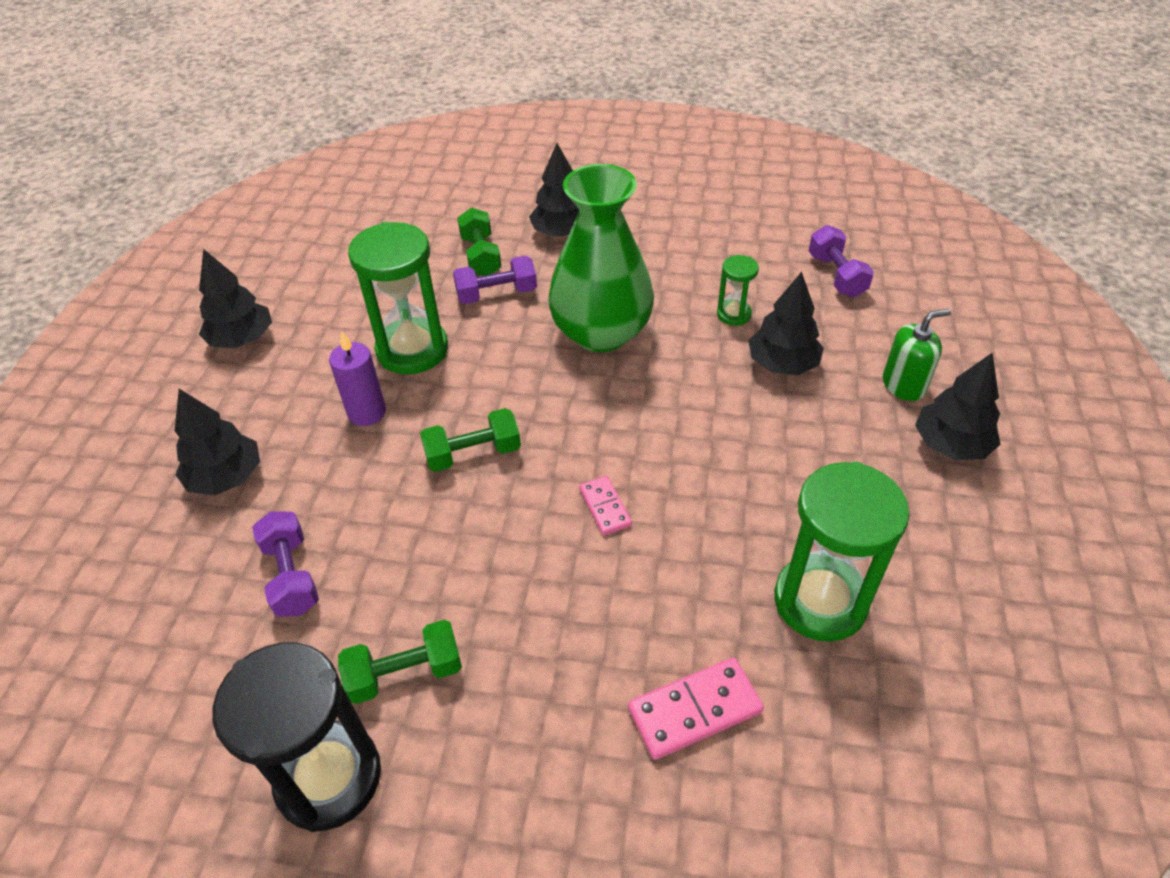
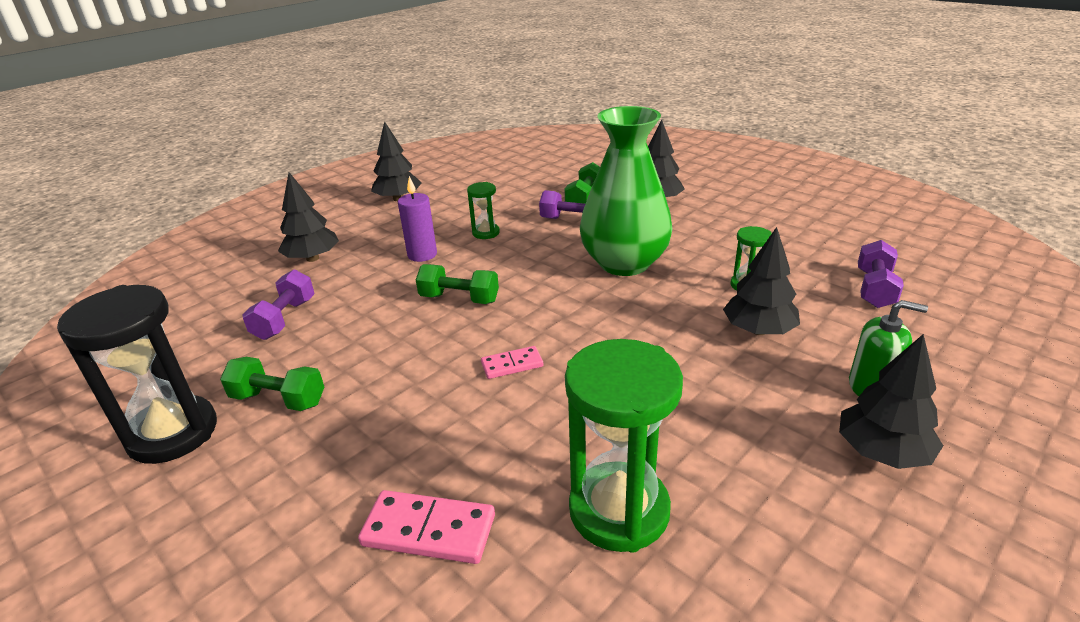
camera: 35 degrees right, 15 degrees down
(412, 350) = (486, 233): green hourglass -> green hourglass, size x0.49
(605, 507) = (512, 365): pink domino -> pink domino turned 60 degrees clockwise

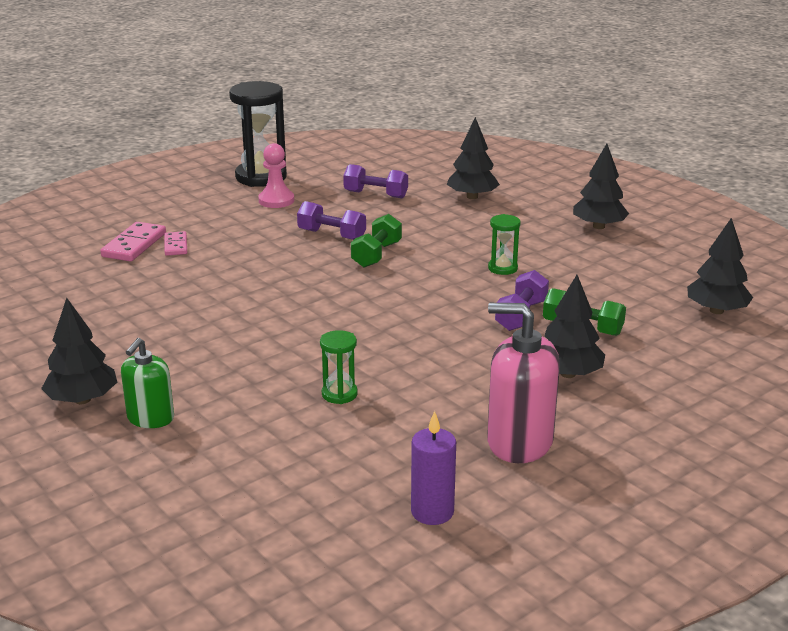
camera: 95 degrees right, 5 degrees down
(278, 400) = (276, 200): green dumbbell -> pink pawn
(422, 255) = (464, 239): purple candle -> purple candle (432, 512)
(512, 365) = (271, 272): pink domino -> pink domino (175, 245)
(619, 510) = (107, 297): green hourglass -> none
(624, 263) = (412, 334): green vase -> none
(757, 211) = (519, 442): none -> pink soap dispenser
(758, 330) = (259, 383): black tree -> black tree (716, 310)
(875, 289) = (297, 473): purple dumbbell -> purple dumbbell (331, 235)

